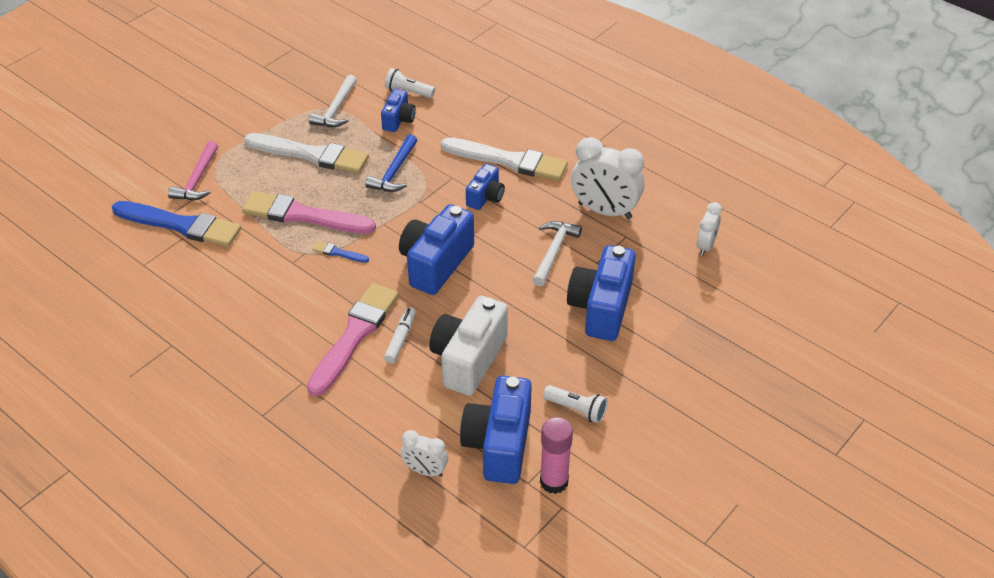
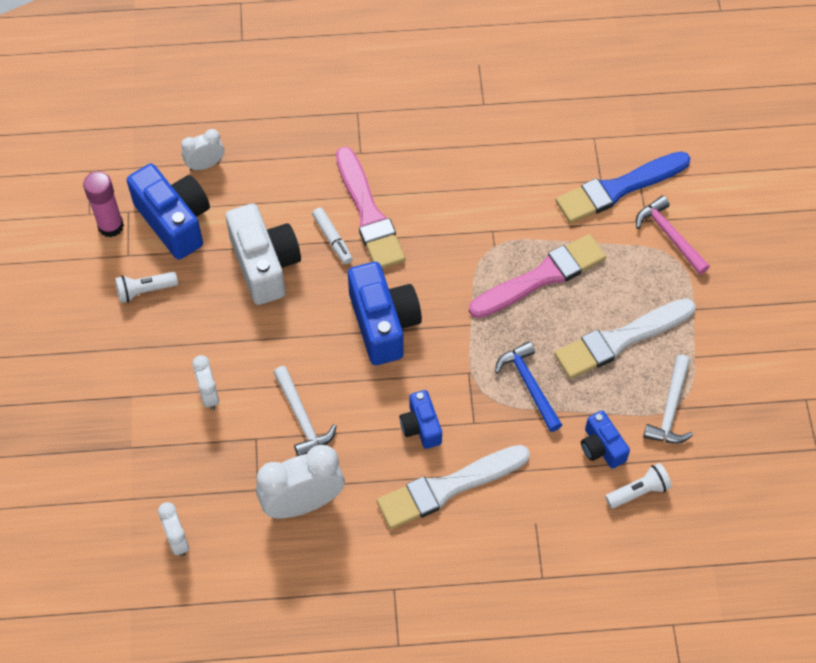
camera: 135 degrees right, 15 degrees up
(336, 109) = (670, 409): white hammer -> white hammer turned 135 degrees counterclockwise
(338, 253) = (469, 268): blue brush -> none
(601, 308) = (209, 395): blue camera -> white clock

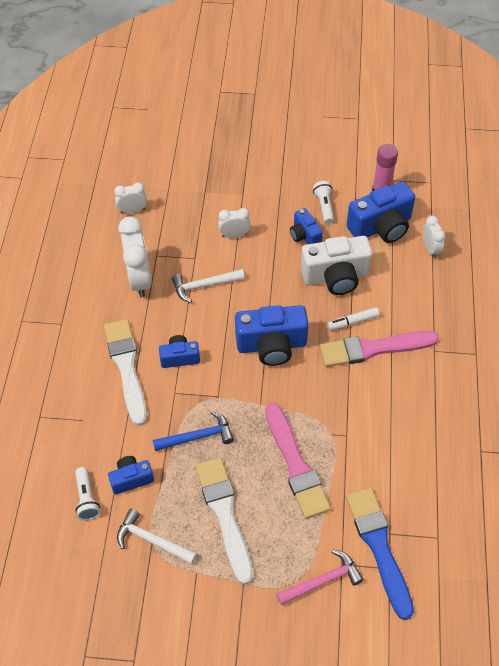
camera: 100 degrees right, 5 degrees down
(200, 308) = (304, 235): none -> blue camera

